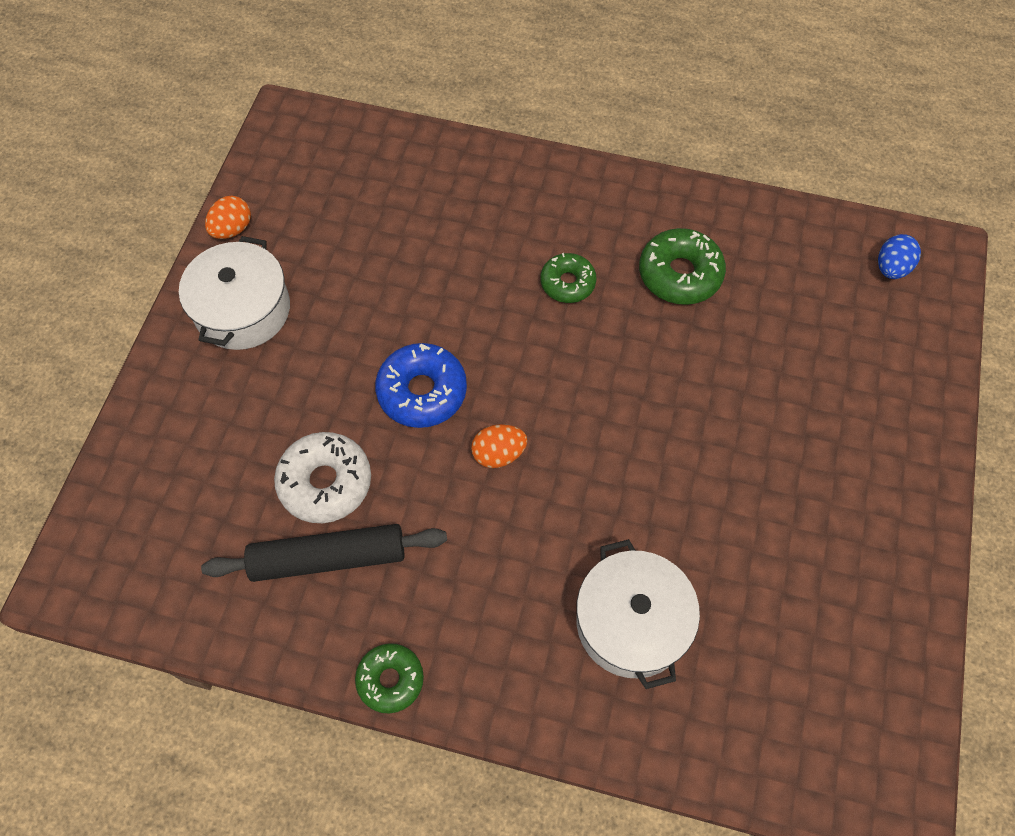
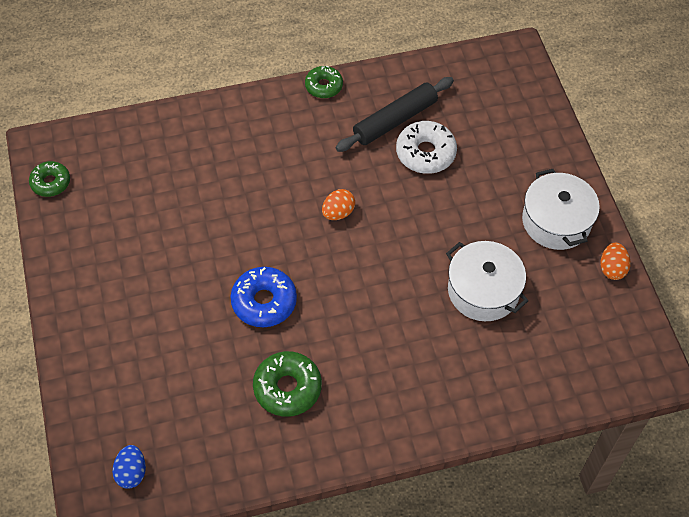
camera: 150 degrees right, 5 degrees down
(422, 392) = (408, 226): blue donut -> blue donut (264, 302)
(567, 283) = (362, 342): green donut -> green donut (51, 182)
(631, 622) = (213, 164): white pot -> white pot (483, 290)

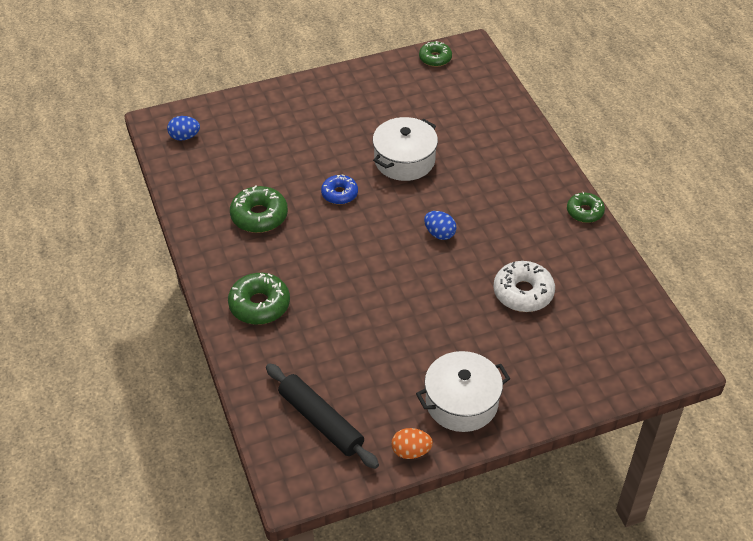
camera: 85 degrees right, 10 degrees down
(264, 302) = (339, 194): blue donut -> blue donut, size x0.65
(338, 213) = (439, 234): orange egg -> blue egg
(395, 120) = (557, 267): black rolling pin -> black rolling pin (321, 421)
(424, 393) = (259, 305): none -> green donut
(483, 290) = (370, 344): white pot -> white pot (404, 160)

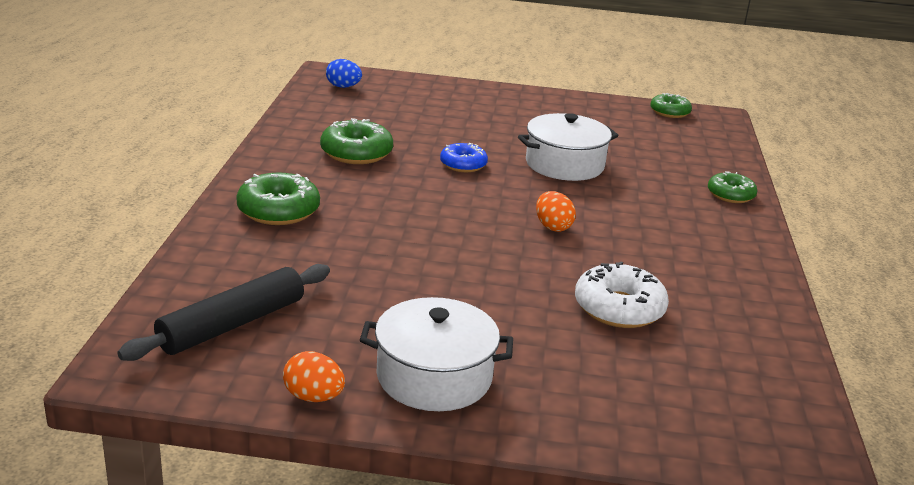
camera: 25 degrees right, 20 degrees down
(321, 421) = (232, 324): black rolling pin -> black rolling pin turned 60 degrees clockwise
(439, 234) = (553, 227): blue egg -> orange egg
(584, 212) = (768, 269): green donut -> green donut (730, 195)

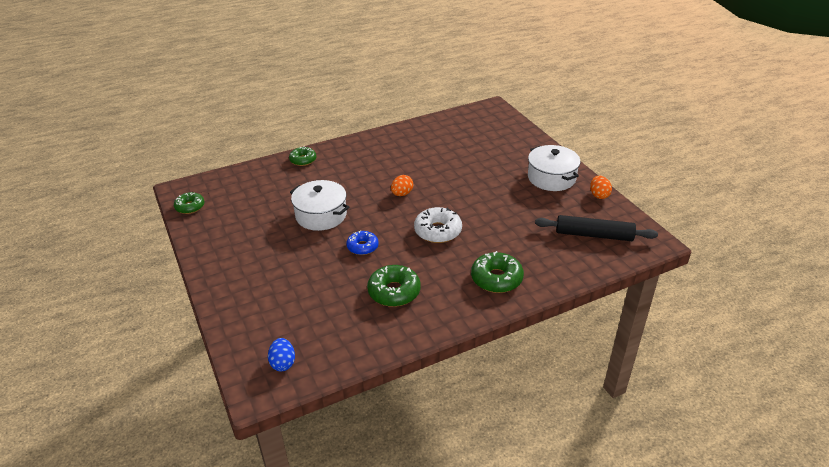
camera: 120 degrees left, 10 degrees up
(619, 308) = (451, 158): white donut -> white donut (438, 231)

